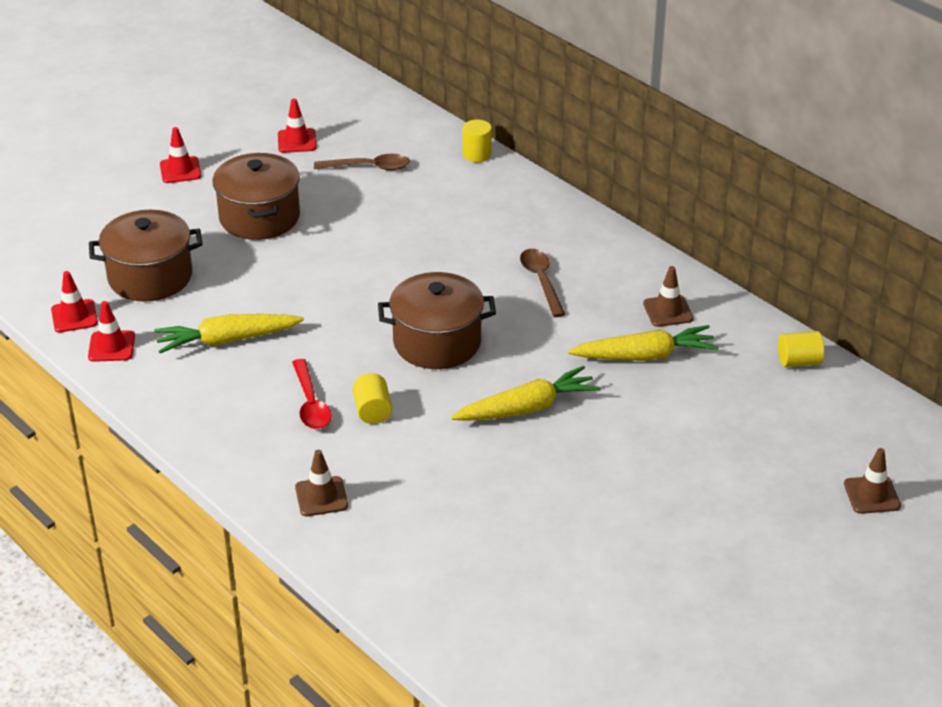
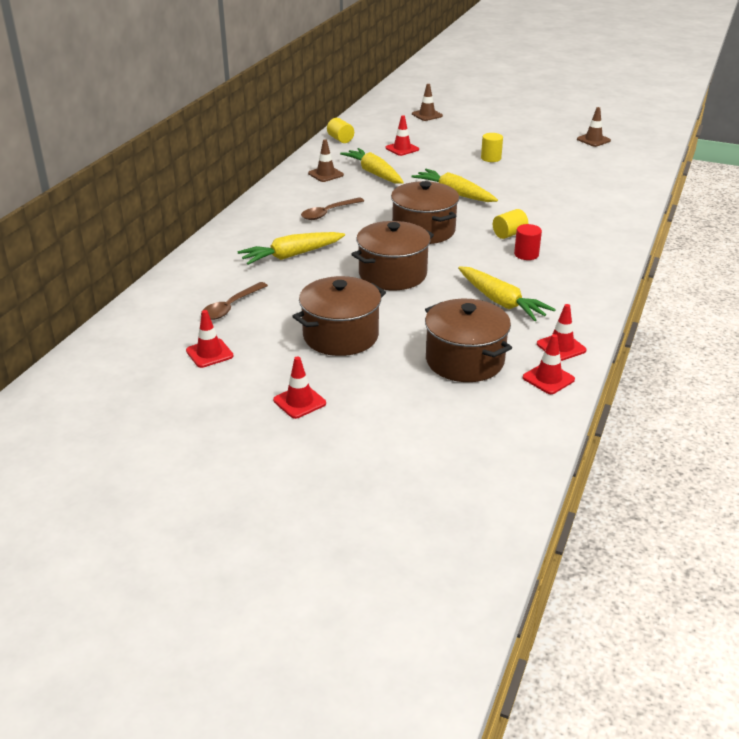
camera: 115 degrees left, 5 degrees down
(311, 403) = (526, 254): red spoon -> red cylinder
(321, 496) = (596, 230): brown traffic cone -> brown traffic cone (593, 140)
(349, 284) = (392, 274): none -> brown pot
(369, 167) = (231, 307): brown spoon -> brown spoon turned 120 degrees counterclockwise
(449, 227) = (291, 255): none -> yellow carrot
(477, 154) = (182, 267): yellow cylinder -> yellow cylinder (491, 158)
(725, 413) = (402, 149): none -> red traffic cone

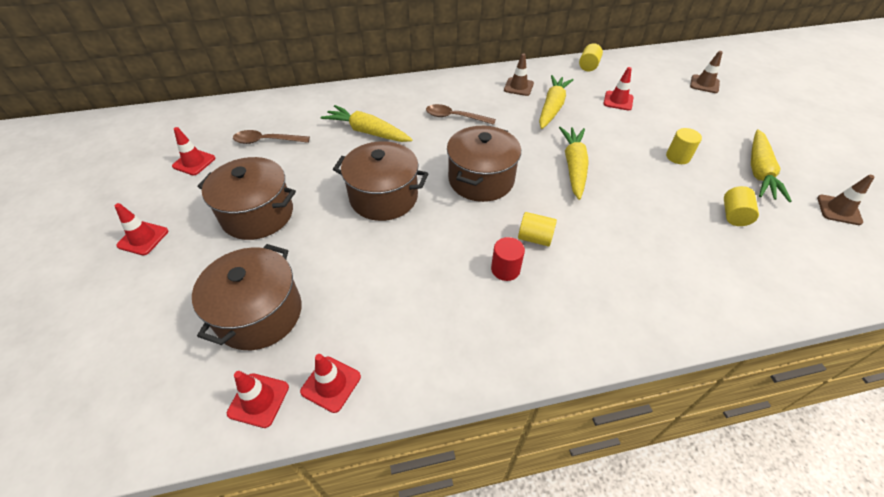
camera: 55 degrees right, 15 degrees up
(501, 302) = (391, 292): yellow carrot -> yellow carrot (759, 172)
(563, 168) = (734, 215): none -> yellow cylinder

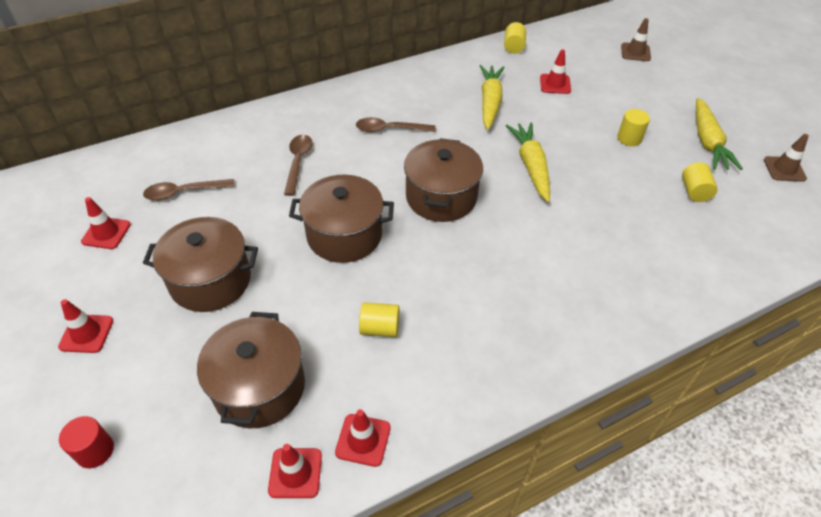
camera: 15 degrees left, 0 degrees up
(367, 132) = (298, 162): yellow carrot -> brown spoon
(505, 269) = (496, 288): red cylinder -> red cylinder (95, 451)
(518, 87) = (447, 82): brown traffic cone -> none
(535, 238) = (515, 250): yellow cylinder -> yellow cylinder (380, 328)

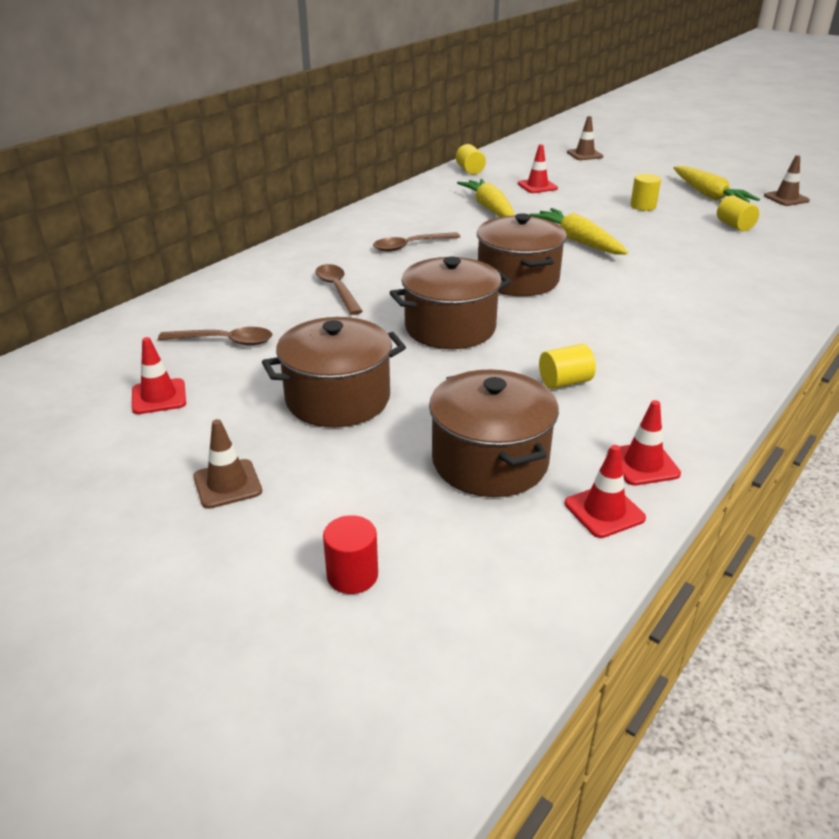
camera: 25 degrees left, 15 degrees down
(86, 334) = (227, 484): red traffic cone -> brown traffic cone
(184, 192) = (225, 341): brown spoon -> brown spoon turned 135 degrees counterclockwise

